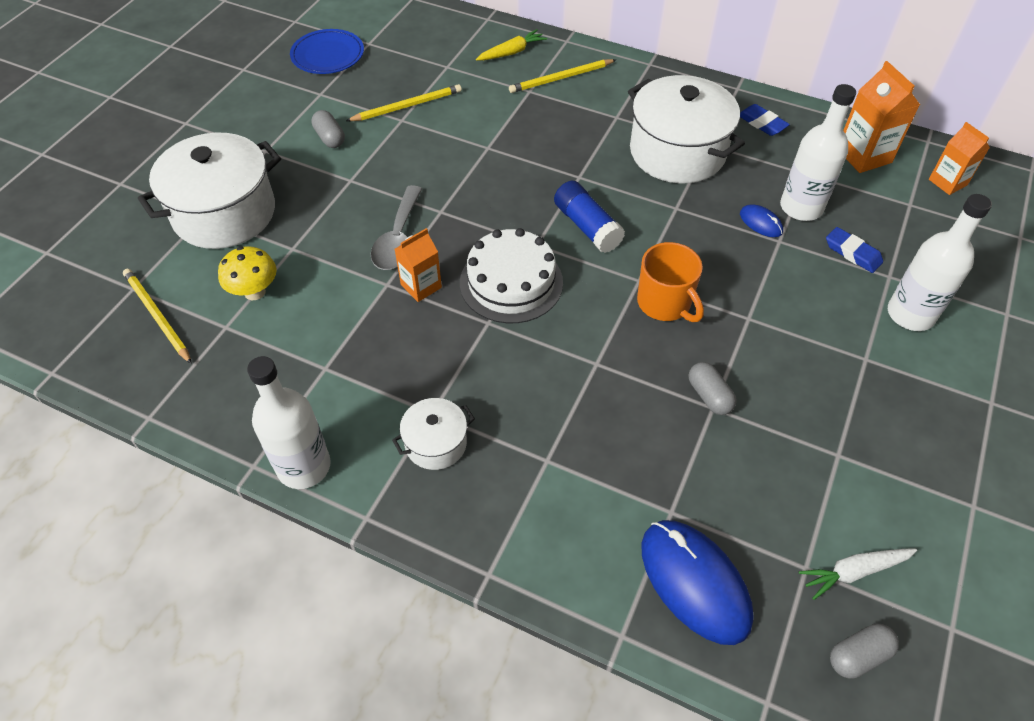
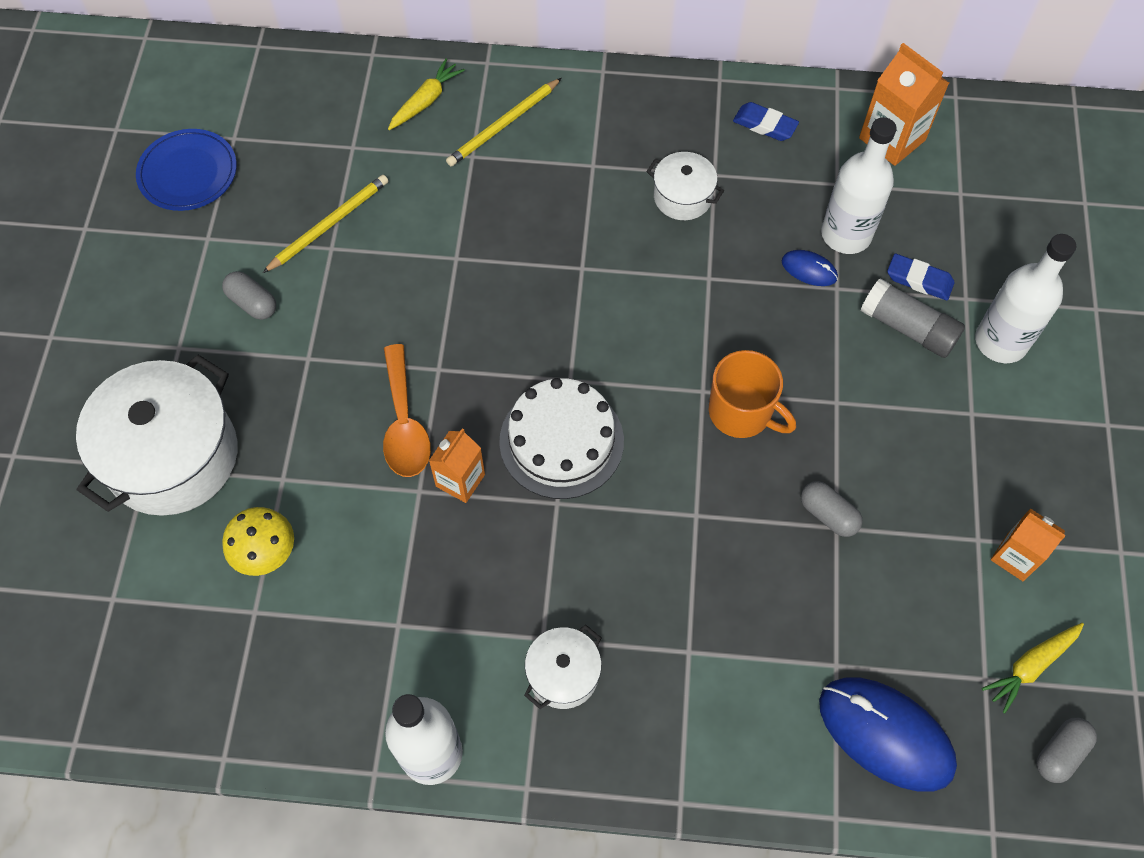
camera: 20 degrees left, 10 degrees up
(157, 316) = (164, 626): yellow pencil -> none
(398, 238) = (404, 423): grey spoon -> orange spoon
(587, 226) = (618, 336): blue glue stick -> none
(677, 152) = (682, 197): white pot -> white pot, size x0.49
(830, 283) = (908, 328): none -> grey glue stick
(854, 572) = (1031, 666): white carrot -> yellow carrot
(947, 182) = (992, 150): orange carton -> orange carton (1015, 557)

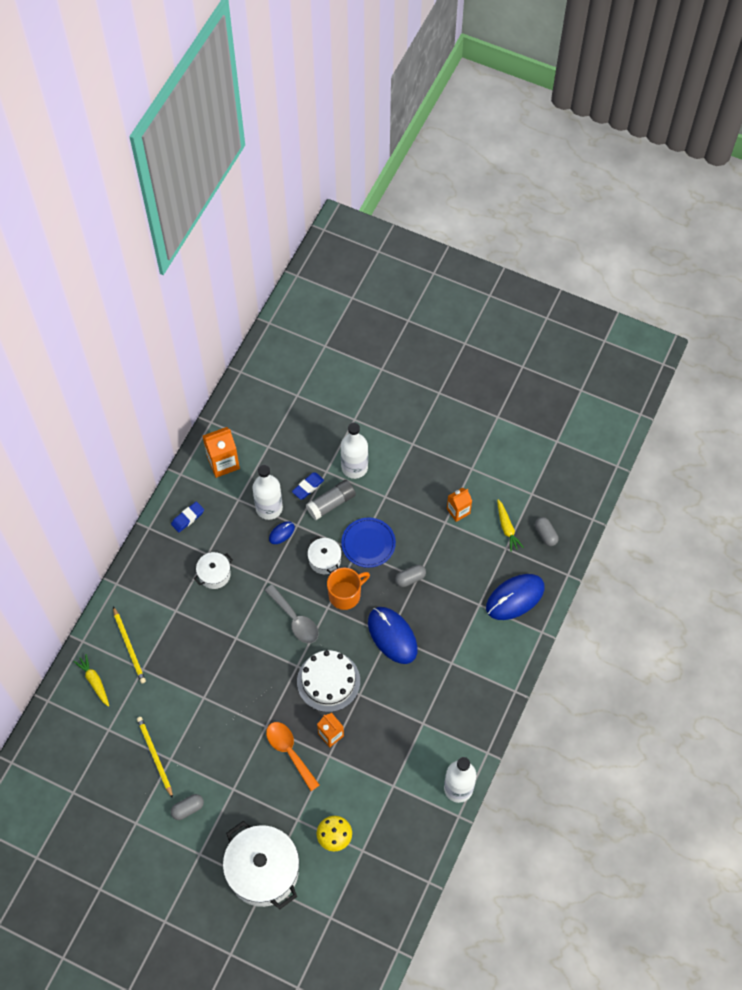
camera: 70 degrees left, 0 degrees up
(188, 173) = (86, 823): blue plate -> blue plate (368, 543)
(404, 423) = (289, 752): orange spoon -> orange spoon turned 135 degrees counterclockwise
(563, 674) = (442, 720): white pot -> white pot (324, 560)
(656, 346) = (295, 619): none -> grey spoon
(697, 521) = (392, 636): none -> blue mouse

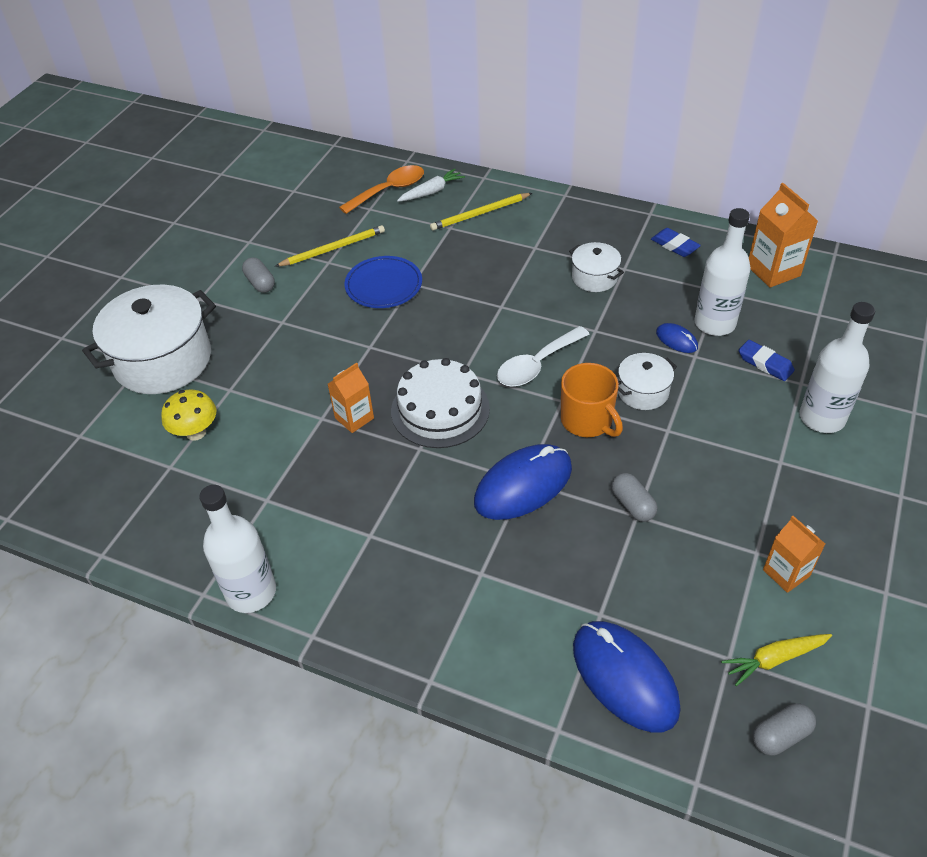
camera: 90 degrees right, 15 degrees down
(94, 681) = (431, 191): yellow carrot -> white carrot
(289, 752) = (330, 374): orange spoon -> orange spoon (389, 190)
(295, 619) = (537, 365): grey spoon -> white spoon
(331, 503) = (745, 393): grey glue stick -> none
(368, 543) = (685, 444): blue plate -> blue plate (383, 285)

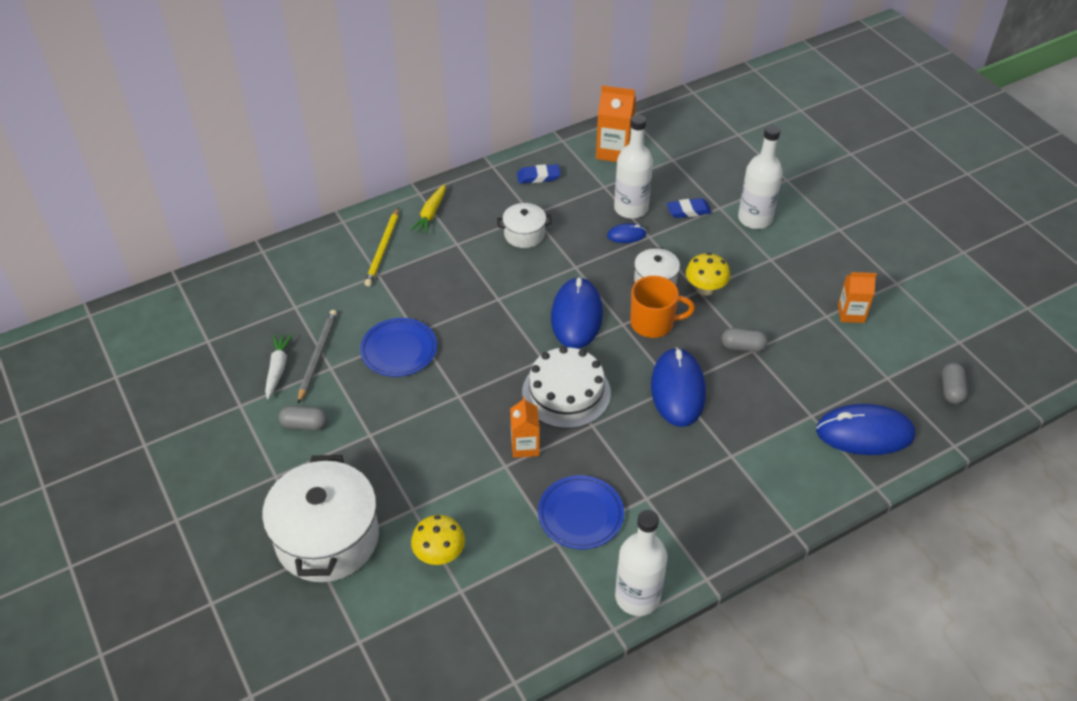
camera: 55 degrees left, 0 degrees up
(311, 498) = (580, 514): none -> blue plate
(333, 248) = (317, 356): yellow pencil -> grey pencil
(389, 190) = (287, 283): orange spoon -> none
(431, 191) = (321, 259): white carrot -> white carrot (278, 369)
(537, 365) = (576, 316): white spoon -> blue mouse
(675, 433) = (705, 289): none -> yellow mushroom
(774, 659) = (903, 359): yellow carrot -> yellow carrot (431, 214)

